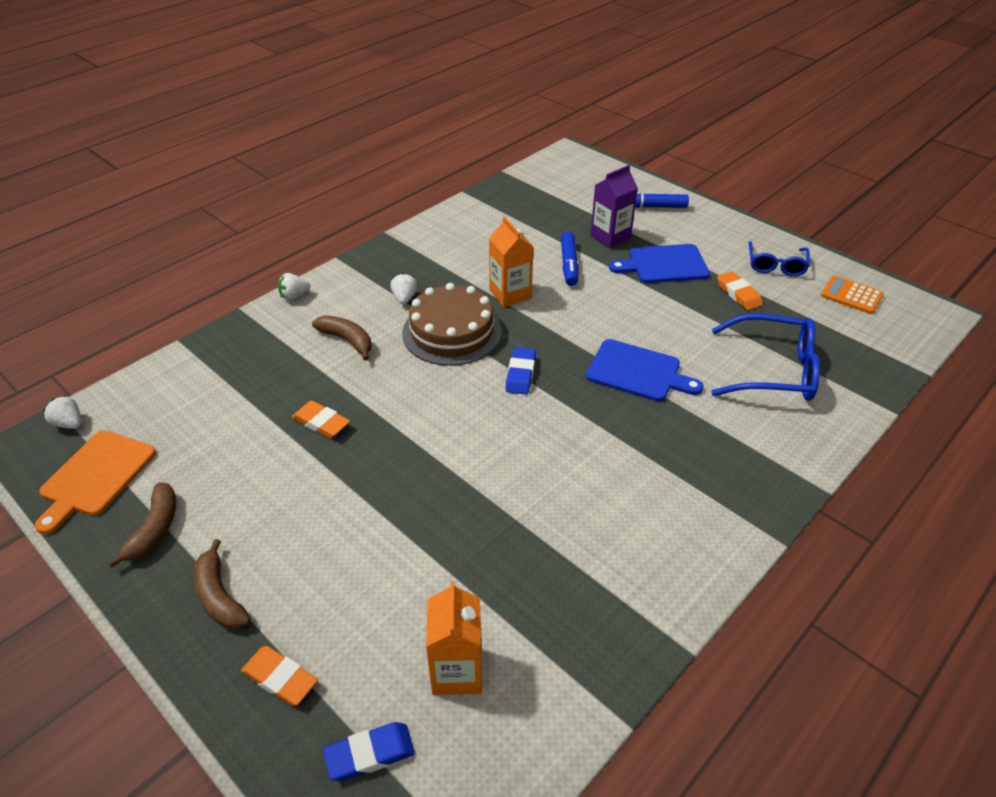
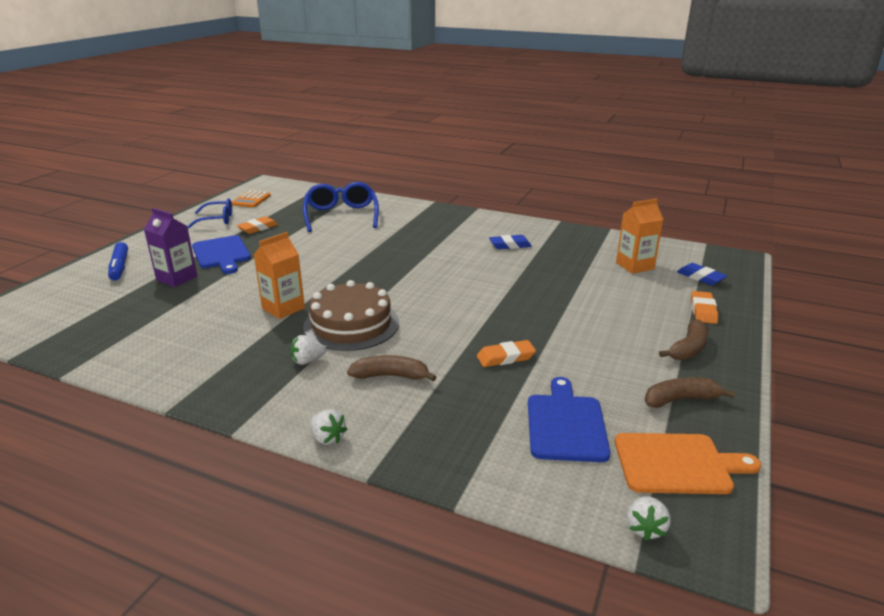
camera: 110 degrees left, 15 degrees down
(321, 423) = (505, 357): orange eraser -> orange eraser turned 60 degrees clockwise
(347, 340) = (391, 376): brown banana -> brown banana turned 75 degrees clockwise
(520, 374) = (390, 287): blue eraser -> blue eraser (510, 245)
(569, 264) = (227, 290): blue marker -> none
(637, 372) = (364, 250): blue cutting board -> blue cutting board (566, 424)

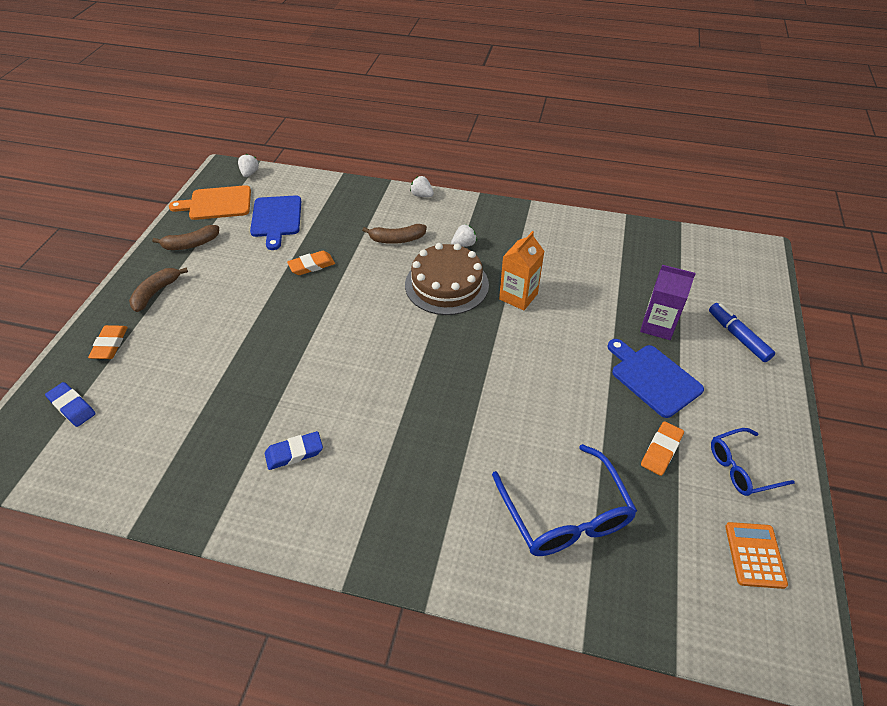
camera: 170 degrees right, 20 degrees up
(634, 266) = (141, 421): orange carton -> none

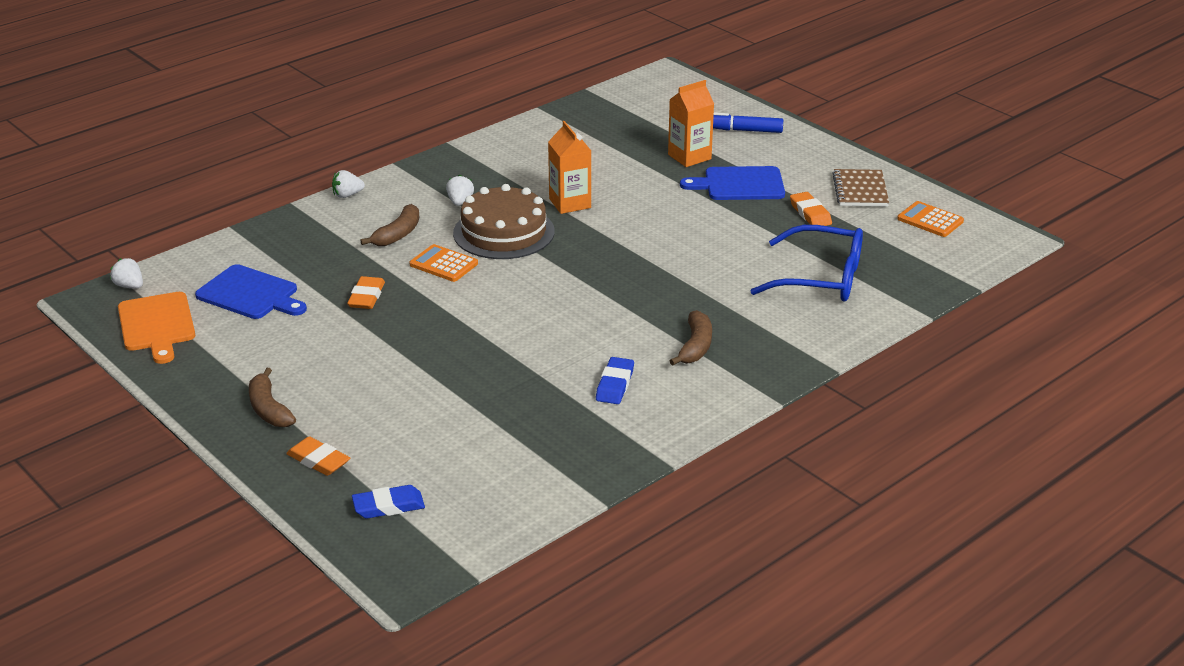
camera: 55 degrees left, 15 degrees down
(191, 244) = (212, 363): brown banana -> brown banana (695, 346)
(217, 203) = (157, 325): orange cutting board -> orange cutting board turned 45 degrees counterclockwise
(380, 278) = (443, 264): none -> orange calculator
(657, 326) = (689, 157): purple carton -> orange carton
(741, 468) = (860, 190): blue glasses -> brown notebook

